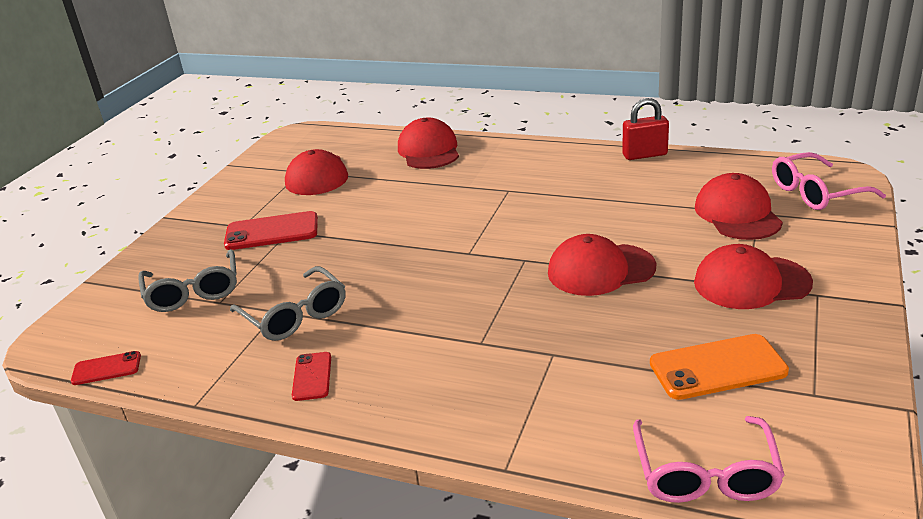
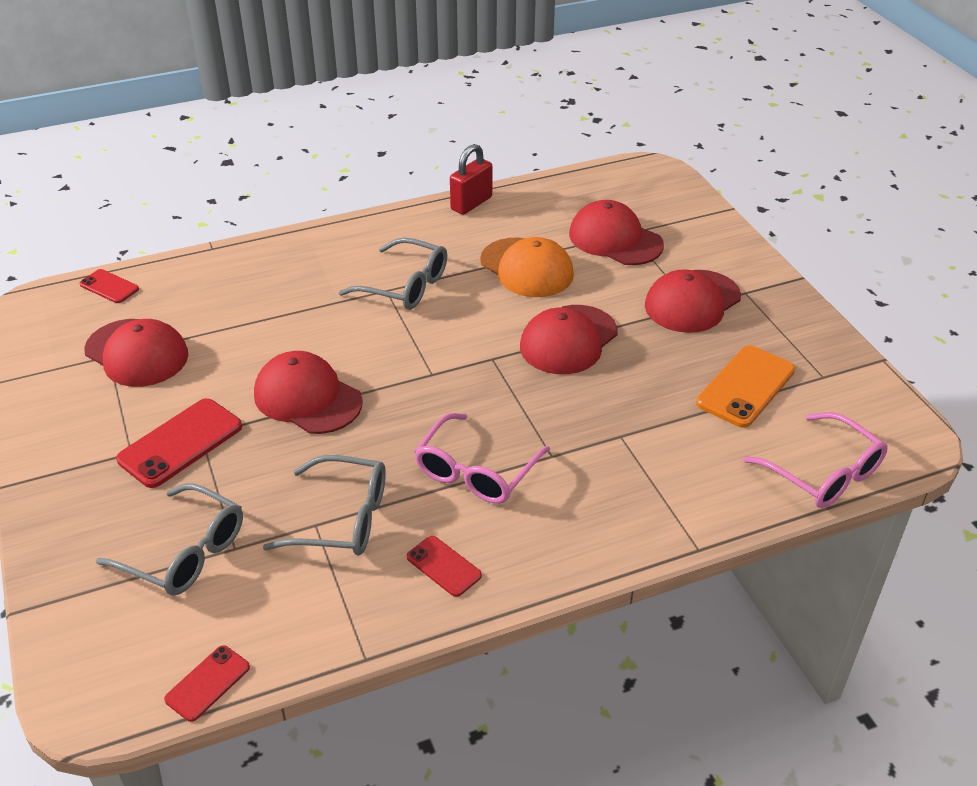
camera: 45 degrees left, 10 degrees up
(350, 135) = (109, 287): none -> red phone
(429, 150) = (238, 273): red cap -> red cap (307, 398)
(524, 192) = (405, 286): none -> grey glasses
(632, 210) = (527, 268): none -> orange cap
(816, 193) = (651, 196): pink glasses -> pink glasses (476, 471)

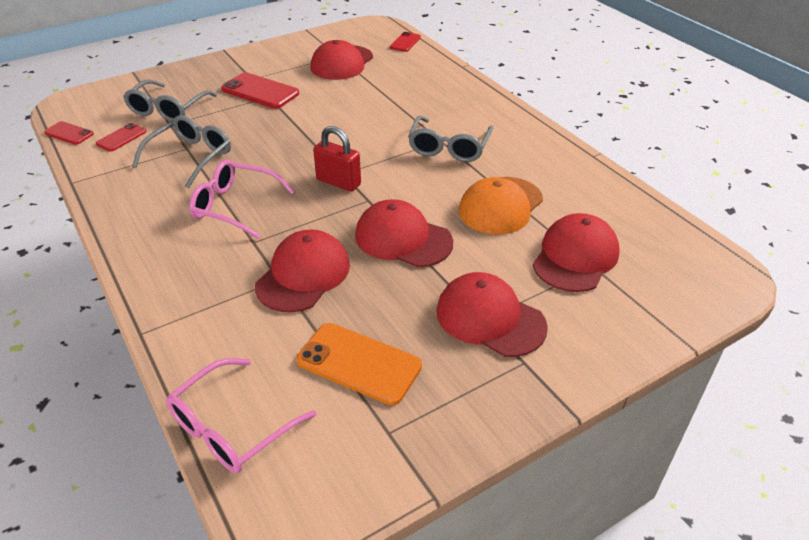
camera: 80 degrees right, 0 degrees up
(307, 398) = (307, 126): red cap -> red cap (303, 275)
(342, 519) = (191, 157): grey glasses -> grey glasses turned 150 degrees counterclockwise
(443, 566) = (142, 202): red phone -> red phone (121, 138)
(471, 203) = (585, 165): red padlock -> red padlock (338, 182)

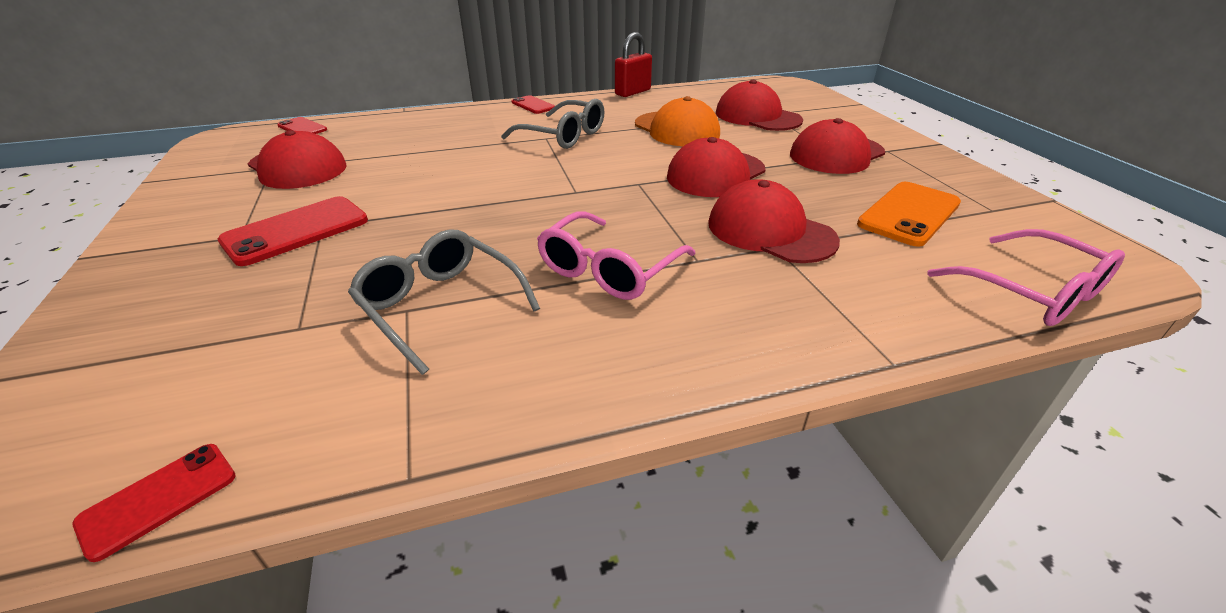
camera: 75 degrees left, 5 degrees down
(121, 138) = (283, 396): red phone -> red phone (533, 105)
(168, 109) = (236, 329): grey glasses -> none
(338, 182) = (592, 195): red padlock -> red padlock (632, 92)

